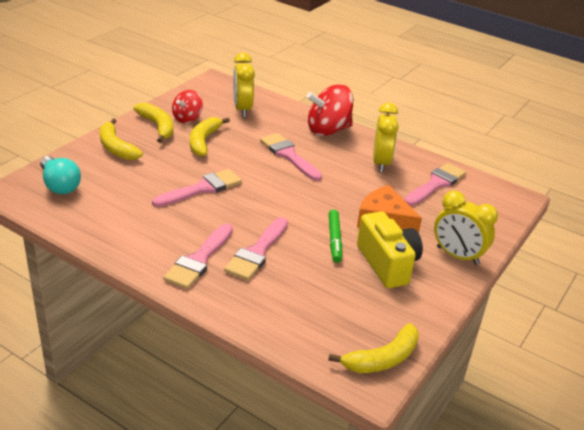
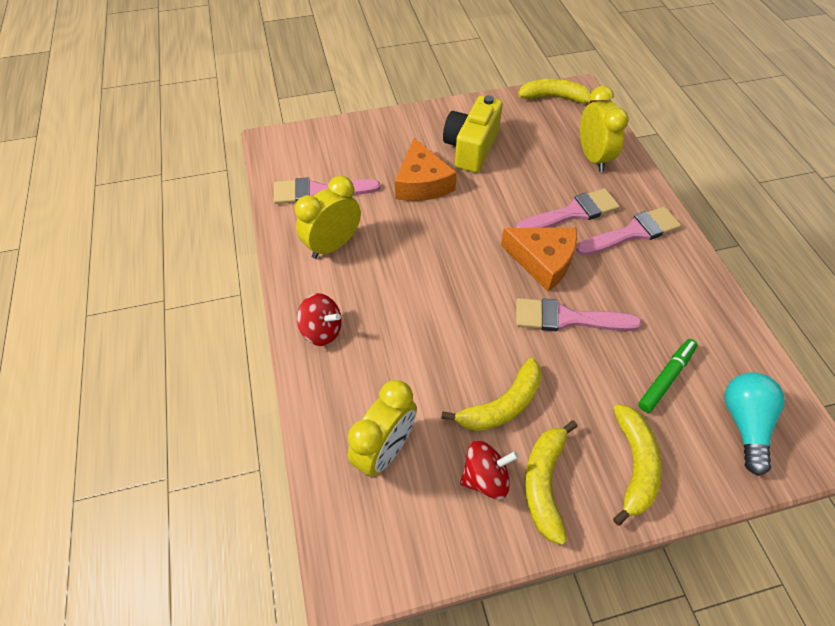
camera: 135 degrees left, 20 degrees up
(247, 211) = (542, 261): none -> orange cheese
(288, 155) = (419, 314): pink brush -> none
(328, 130) = (322, 330): red spinning top -> red spinning top, size x0.60
(334, 239) = (489, 189): green marker -> green marker (665, 378)
(457, 256) = (407, 126): yellow clock -> yellow clock (593, 157)

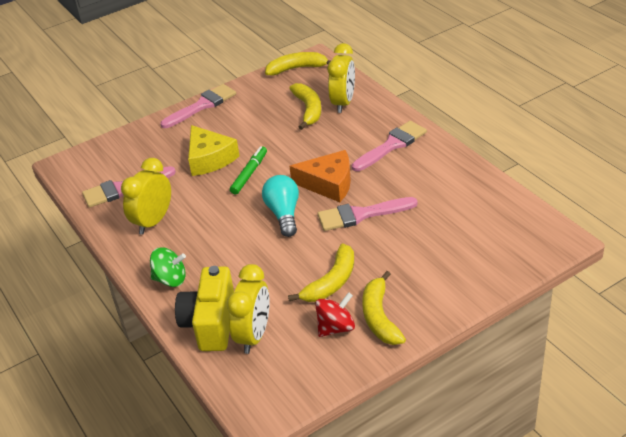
camera: 15 degrees left, 15 degrees down
(322, 330) = (170, 279): red spinning top -> green spinning top
(422, 183) = (209, 159): orange cheese -> yellow cheese
(471, 148) = (241, 123): yellow camera -> yellow camera (211, 323)
(572, 213) = (340, 145): pink brush -> pink brush (202, 105)
(593, 157) = (343, 103): yellow clock -> yellow clock turned 45 degrees clockwise
(634, 465) = (440, 287): yellow banana -> yellow banana (308, 110)
(665, 378) = (446, 229): green marker -> green marker (249, 174)
(744, 424) = (509, 239): turquoise light bulb -> turquoise light bulb (284, 214)

